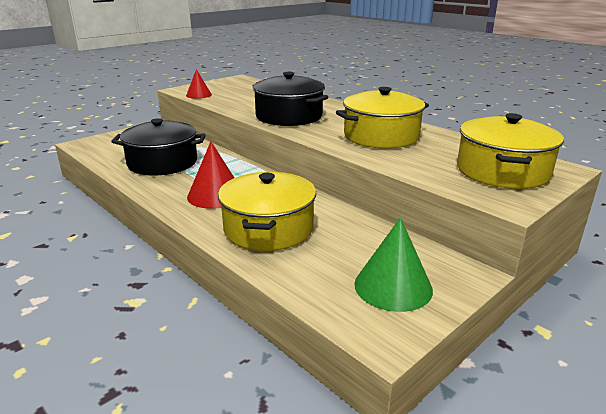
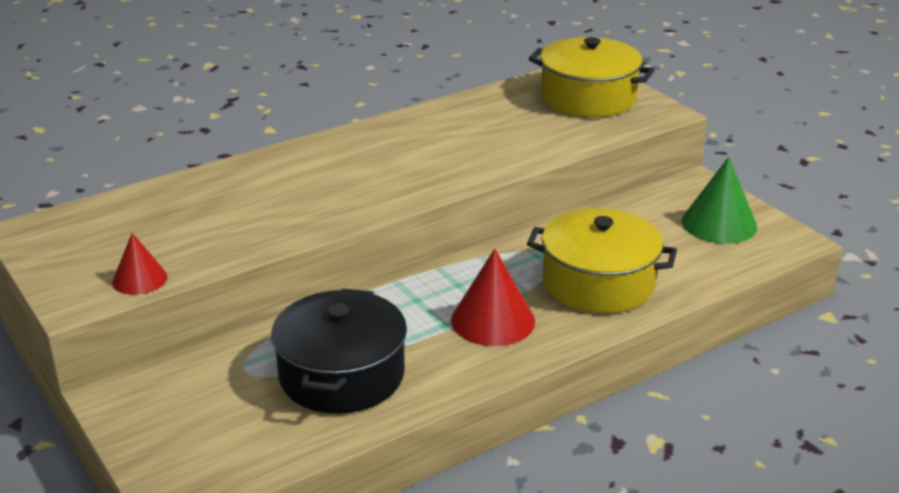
camera: 80 degrees left, 5 degrees up
(289, 116) = (337, 196): black pot -> none
(381, 136) = (458, 140): yellow pot -> none

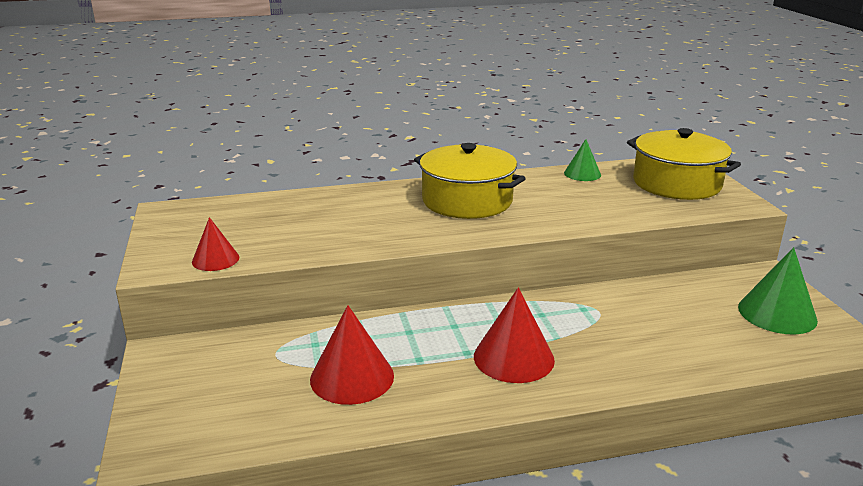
camera: 20 degrees right, 5 degrees down
(342, 375) = (352, 377): black pot -> red cone
(485, 101) = (582, 174): none -> green cone
(598, 283) = (631, 344): yellow pot -> yellow pot (467, 200)

